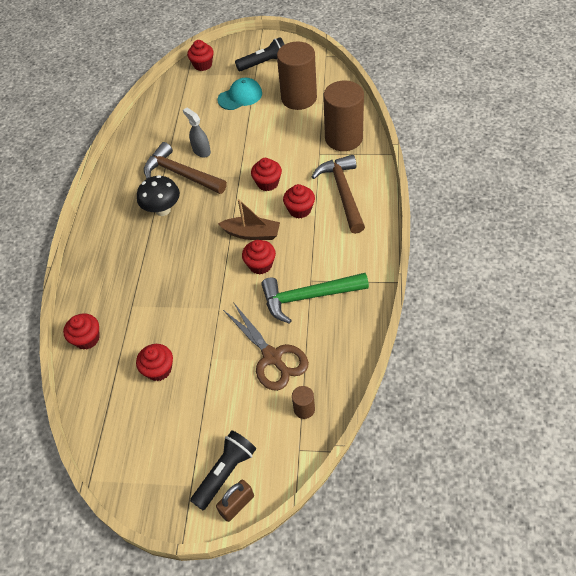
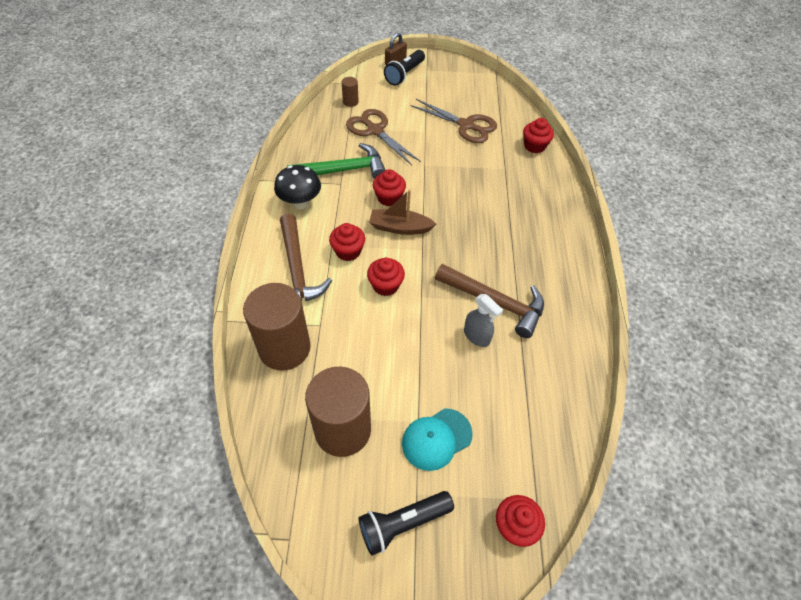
camera: 170 degrees right, 0 degrees up
(159, 369) = (466, 125): red cupcake -> brown scissors
(163, 210) = (504, 257): black mushroom -> black mushroom (300, 203)

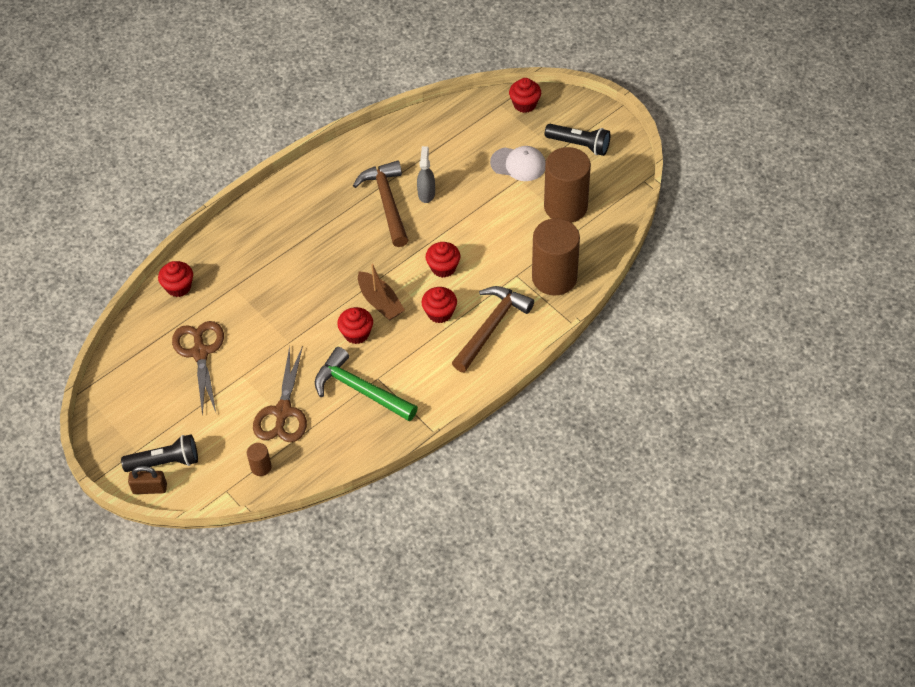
camera: 130 degrees left, 0 degrees up
(300, 203) = (430, 384): black mushroom -> none
(436, 439) = (518, 164): turquoise cap -> white cap

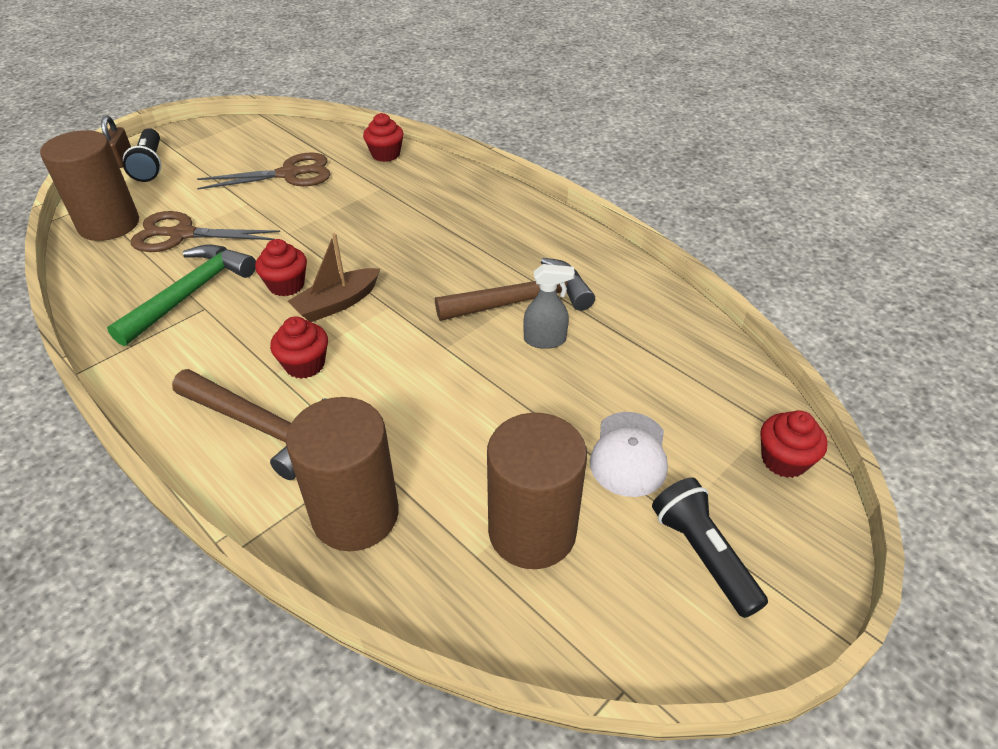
camera: 85 degrees right, 10 degrees down
(261, 467) = (109, 225): brown cylinder -> brown cylinder, size x2.34
(443, 268) = (393, 365): red cupcake -> none
(579, 145) = (702, 554): black flashlight -> black flashlight turned 135 degrees clockwise

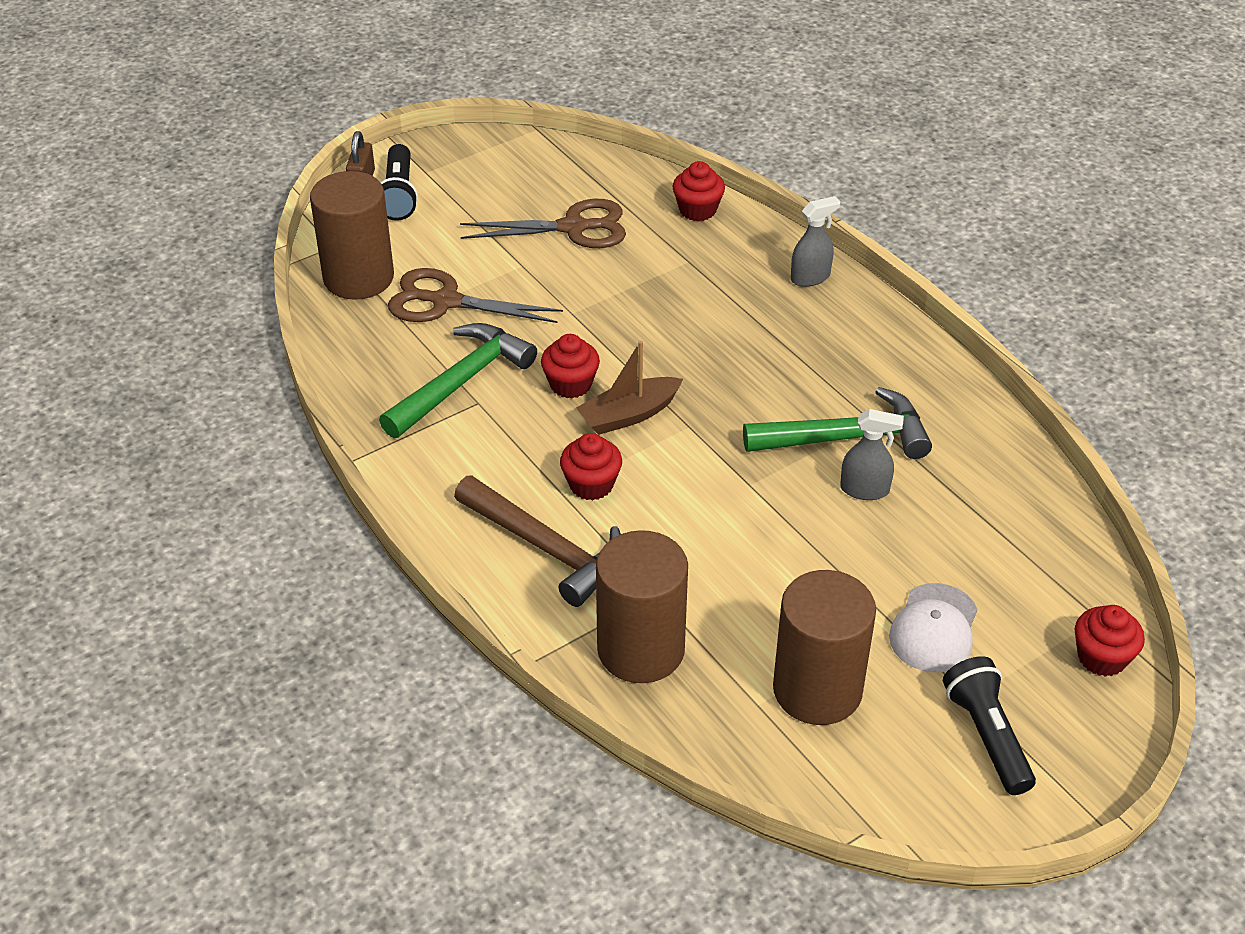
camera: 10 degrees right, 0 degrees up
(476, 190) = (810, 277): none -> grey spray bottle
(522, 301) = (846, 438): brown hammer -> green hammer

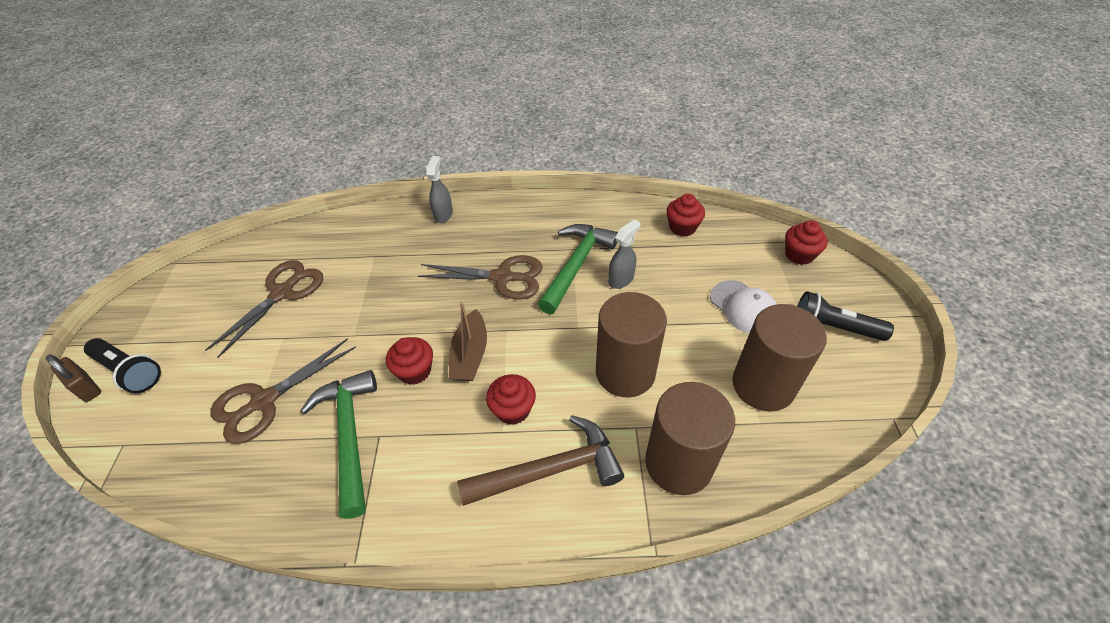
camera: 55 degrees left, 5 degrees up
(358, 278) = (175, 445): brown cylinder -> brown cylinder (625, 372)
(697, 210) = (339, 230): red cupcake -> red cupcake (682, 227)
(762, 383) = (502, 277): none -> brown scissors

